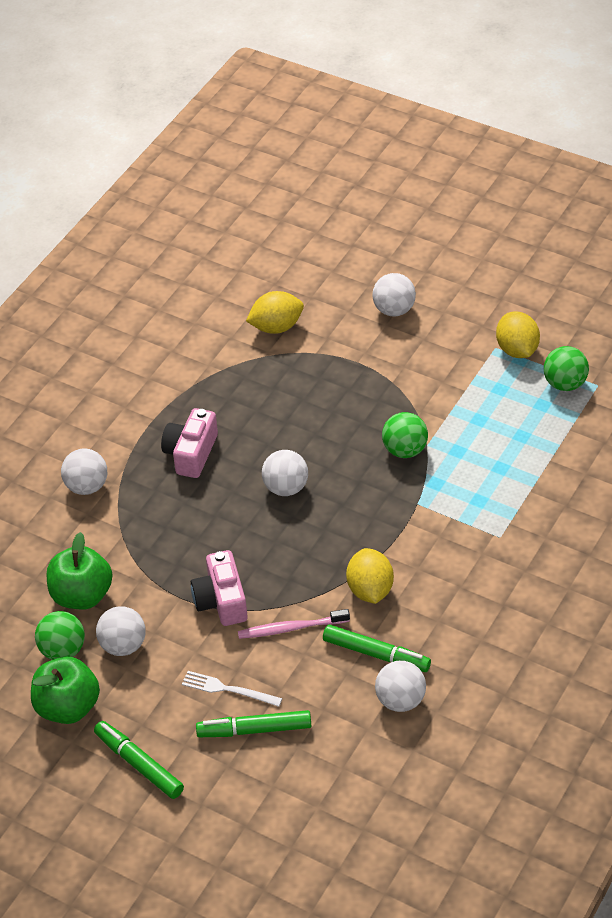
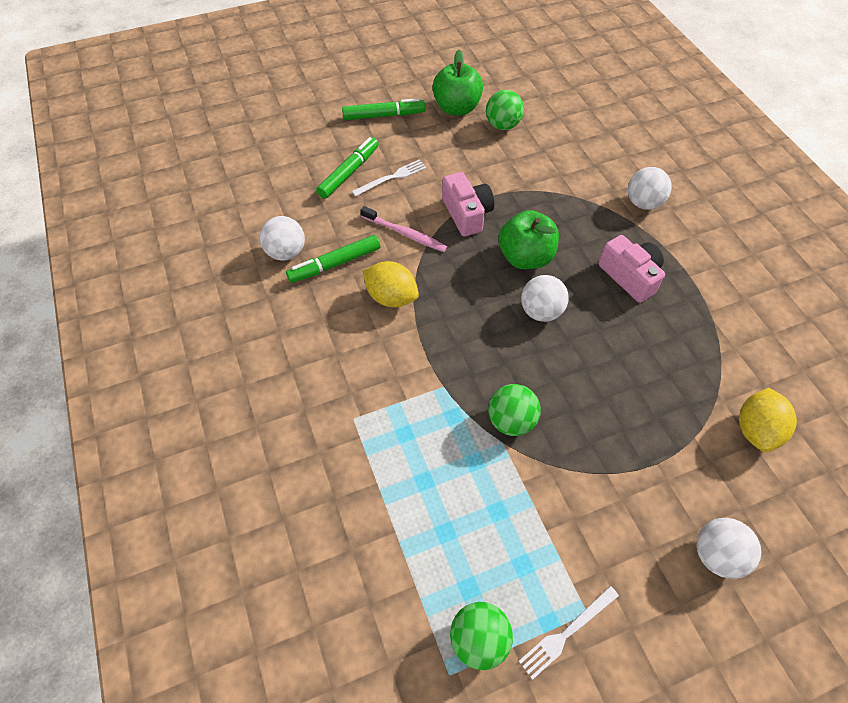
camera: 125 degrees right, 10 degrees up
(82, 595) = (539, 153): green apple -> green apple (525, 257)
(123, 645) = (478, 151): white ball -> none
(221, 600) = (466, 214): pink camera -> pink camera turned 45 degrees clockwise
(290, 628) = (405, 234): pink toothbrush -> pink toothbrush turned 90 degrees clockwise
(517, 350) = (567, 633): yellow lemon -> white fork

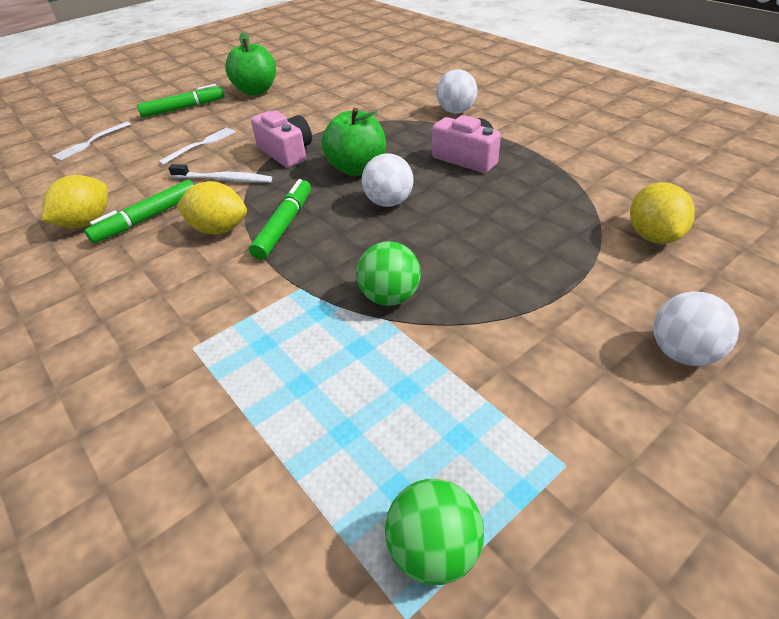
camera: 15 degrees left, 15 degrees down
(286, 252) = (86, 222): white ball -> yellow lemon
(349, 172) = (153, 151): green marker -> green marker (284, 225)
(405, 234) = (224, 179): pink toothbrush -> white toothbrush
(502, 125) = (304, 92): green ball -> none
(567, 633) = (551, 498): white fork -> white fork (91, 142)

